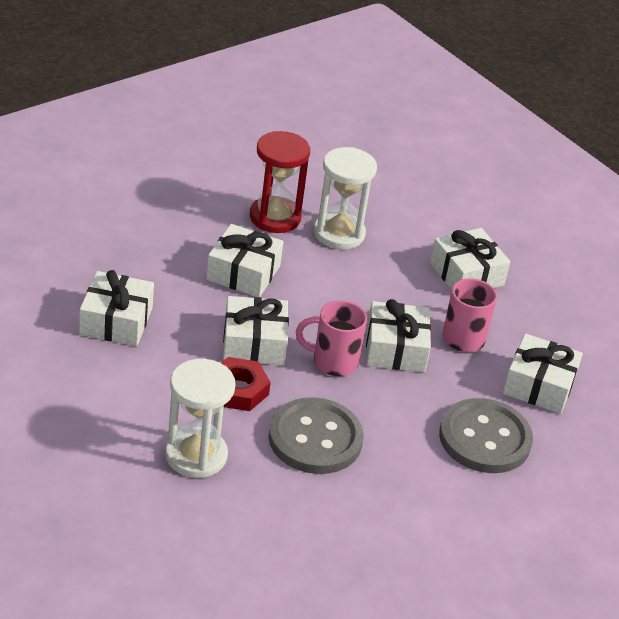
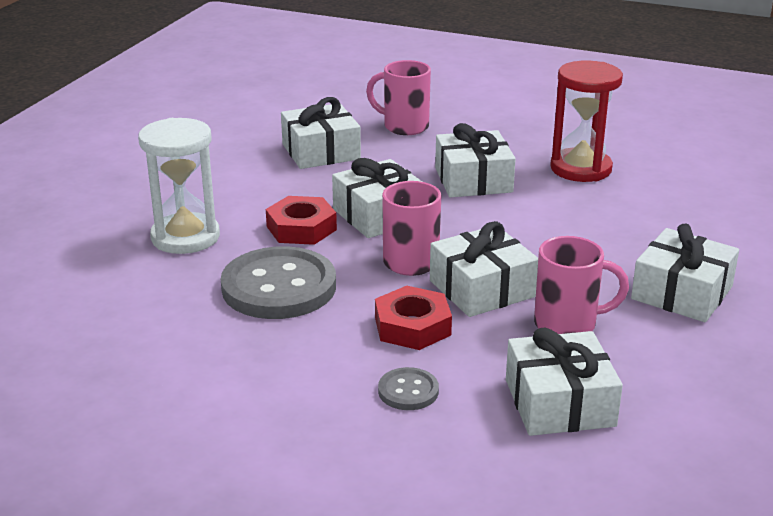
camera: 65 degrees right, 10 degrees down
(116, 257) = (404, 126): none -> pink mug
(339, 233) = (615, 204): white hourglass -> none
(415, 401) = (412, 326): none -> red nut
(485, 438) = (408, 391): grey button -> grey button, size x0.46

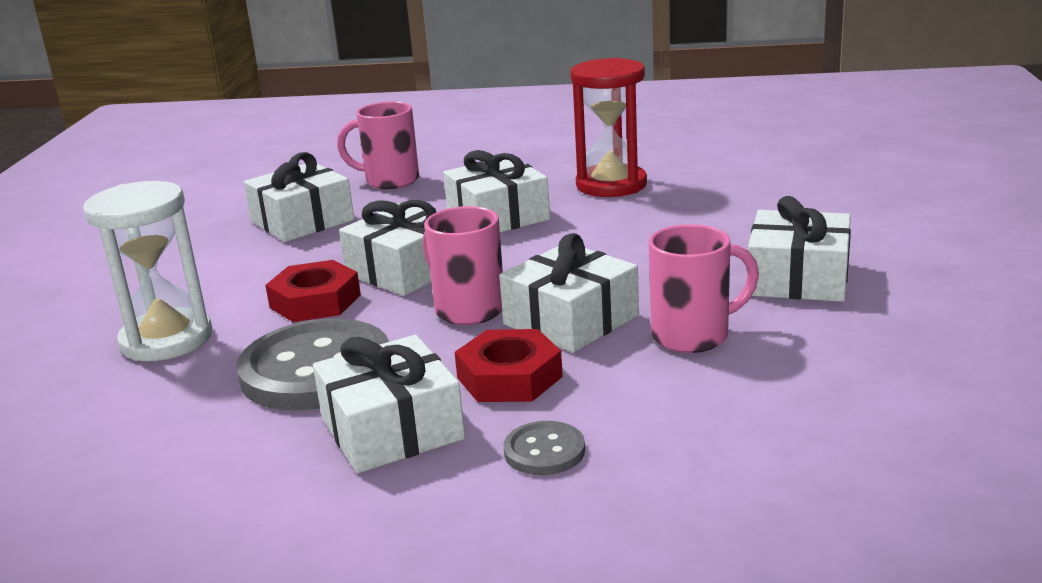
camera: 15 degrees left, 5 degrees down
(559, 403) = (737, 421): white gift -> white gift (391, 428)

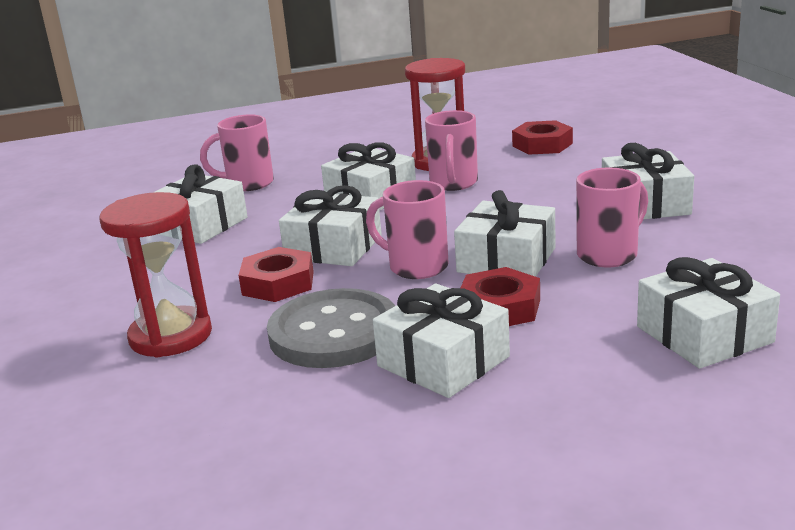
camera: 20 degrees left, 0 degrees up
(166, 340) = (171, 336): white hourglass -> red hourglass
(544, 451) = (578, 352): grey button -> none
(600, 214) = (453, 184): none -> pink mug
(709, 463) = (704, 334): none -> white gift
(746, 181) = (542, 145): none -> red nut

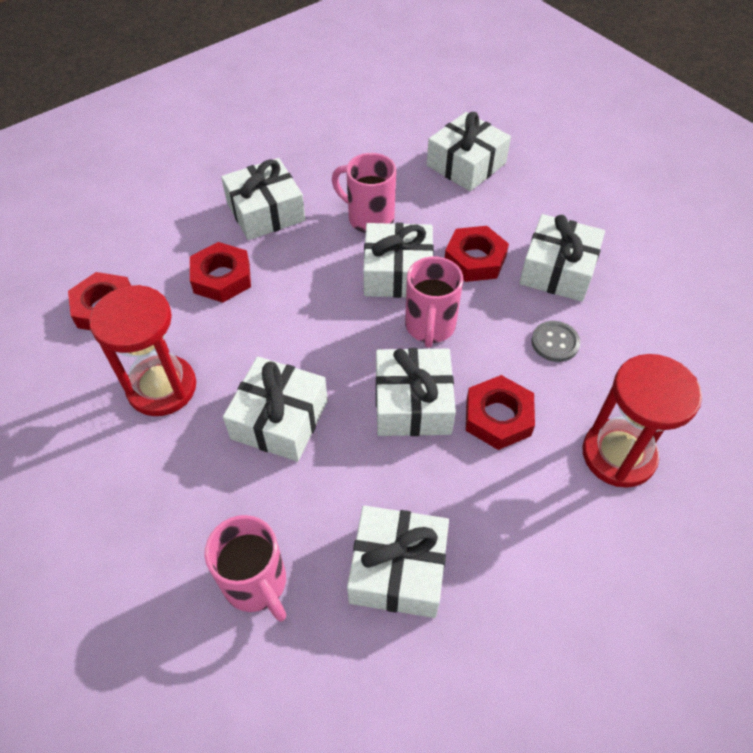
camera: 115 degrees left, 30 degrees up
(334, 333) = (555, 342): grey button -> grey button, size x0.46
(453, 184) = (231, 355): pink mug -> none
(552, 183) = (222, 278): none -> red nut

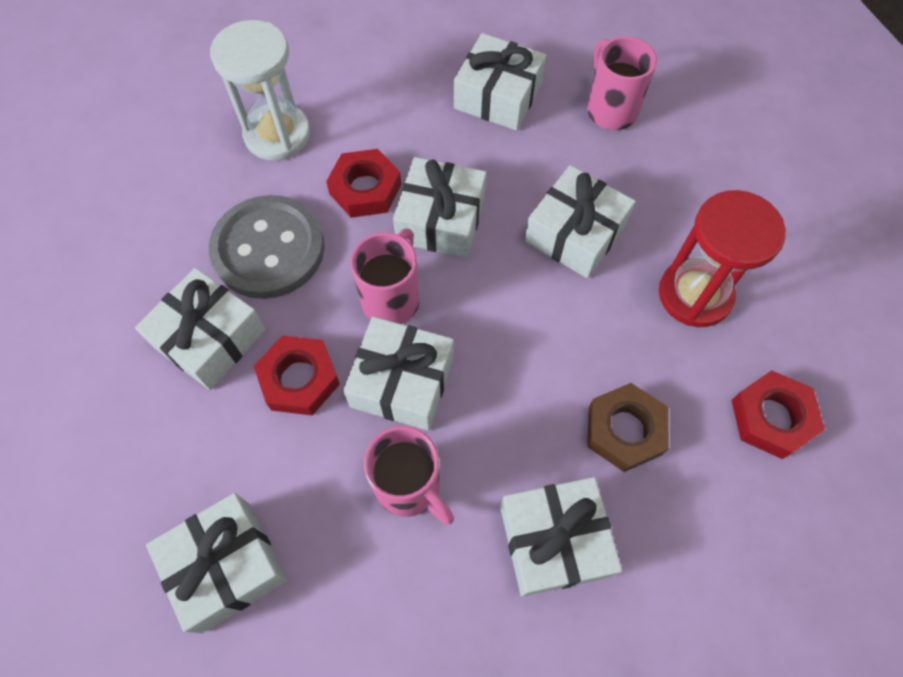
camera: 165 degrees left, 10 degrees up
(222, 278) = (624, 430): red nut -> brown nut
(555, 342) = (268, 249): grey button -> grey button, size x2.17
(618, 455) = (277, 135): red hourglass -> white hourglass

